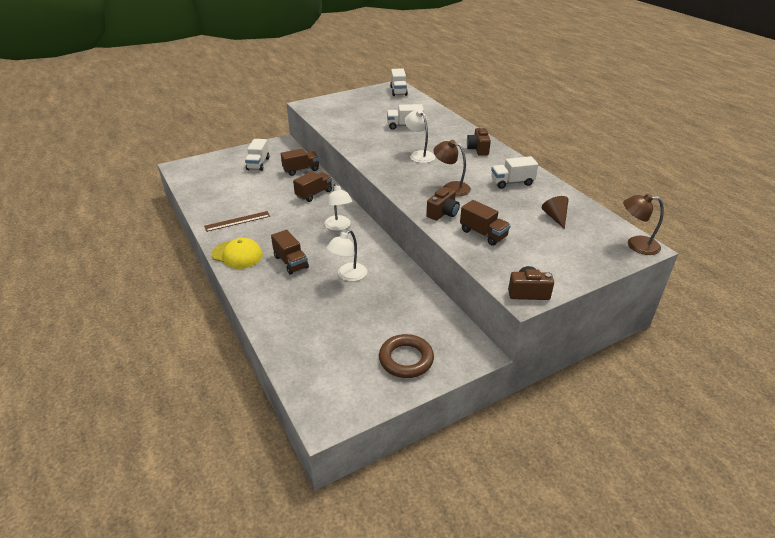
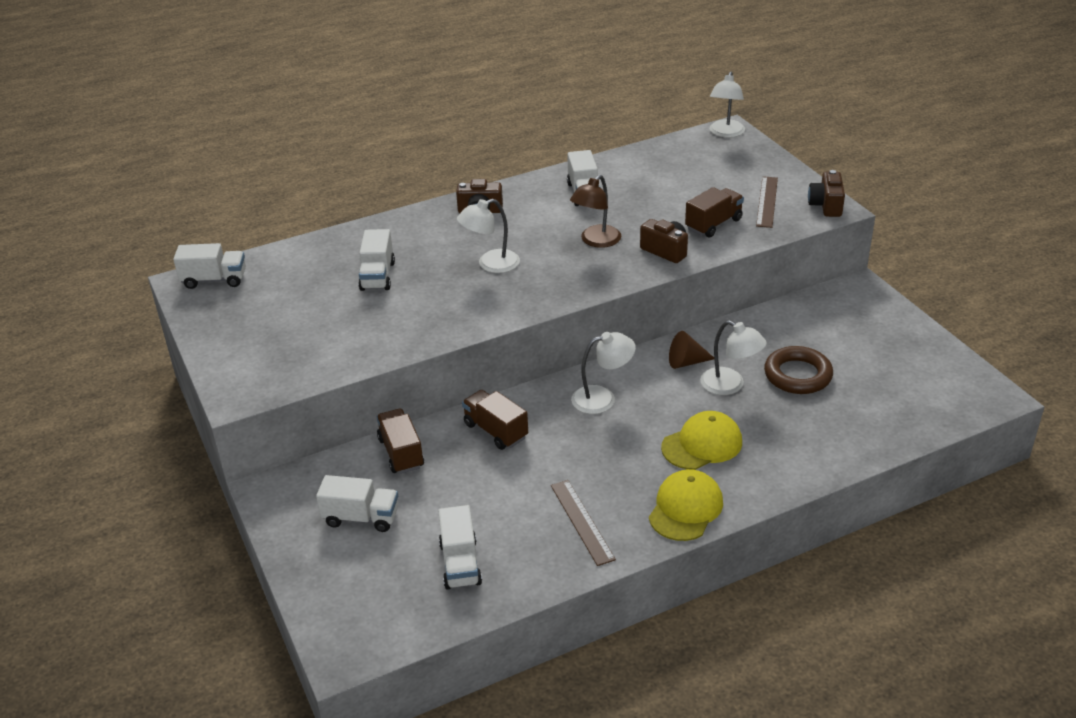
camera: 85 degrees left, 0 degrees up
(220, 189) = (460, 563): none -> white truck
(291, 262) = (702, 444): brown truck -> yellow cap
(406, 359) = (884, 337): brown ring -> brown ring (797, 375)
(525, 260) = (767, 201): none -> brown ruler
(555, 217) = (672, 173): brown cone -> brown cone (686, 362)
(636, 245) = (725, 133): brown lamp -> white lamp

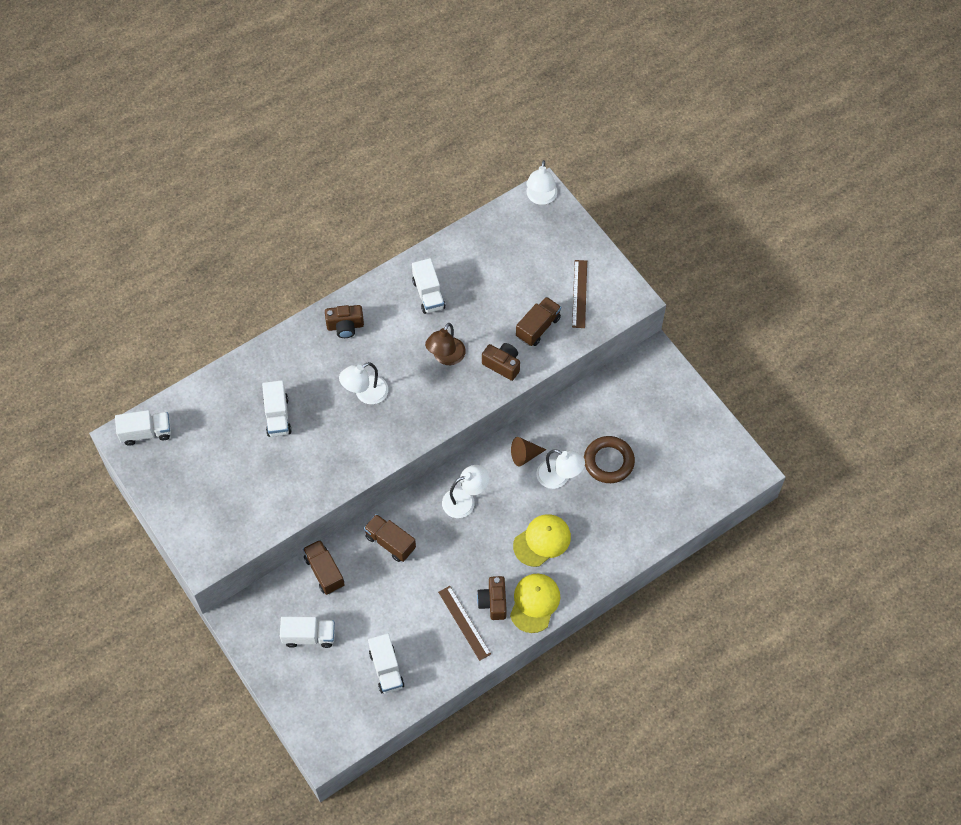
camera: 10 degrees left, 25 degrees up
(826, 205) = (627, 295): brown camera -> brown camera (493, 602)

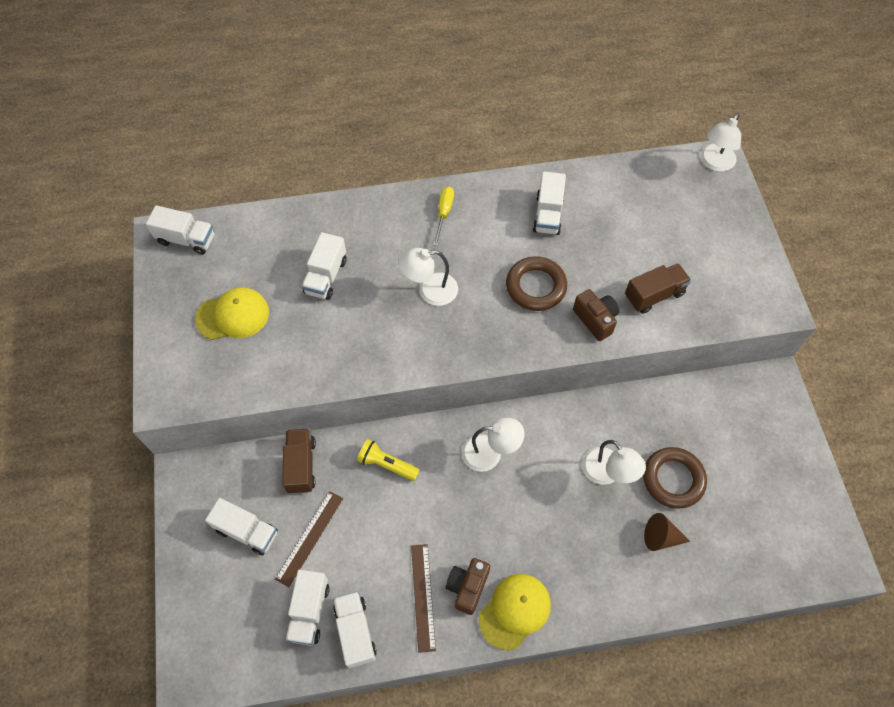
camera: 25 degrees right, 0 degrees up
(345, 326) = (444, 213): brown camera -> yellow screwdriver
(390, 542) = (386, 464): brown truck -> yellow flashlight
(427, 667) = (355, 631): none -> white truck
(446, 357) = (536, 286): brown lamp -> brown ring
(524, 455) = (579, 431): brown cone -> brown cone (661, 537)
(542, 541) = (556, 539): yellow cap -> yellow cap (233, 315)
(579, 294) = (717, 277): brown ruler -> brown ruler (309, 538)

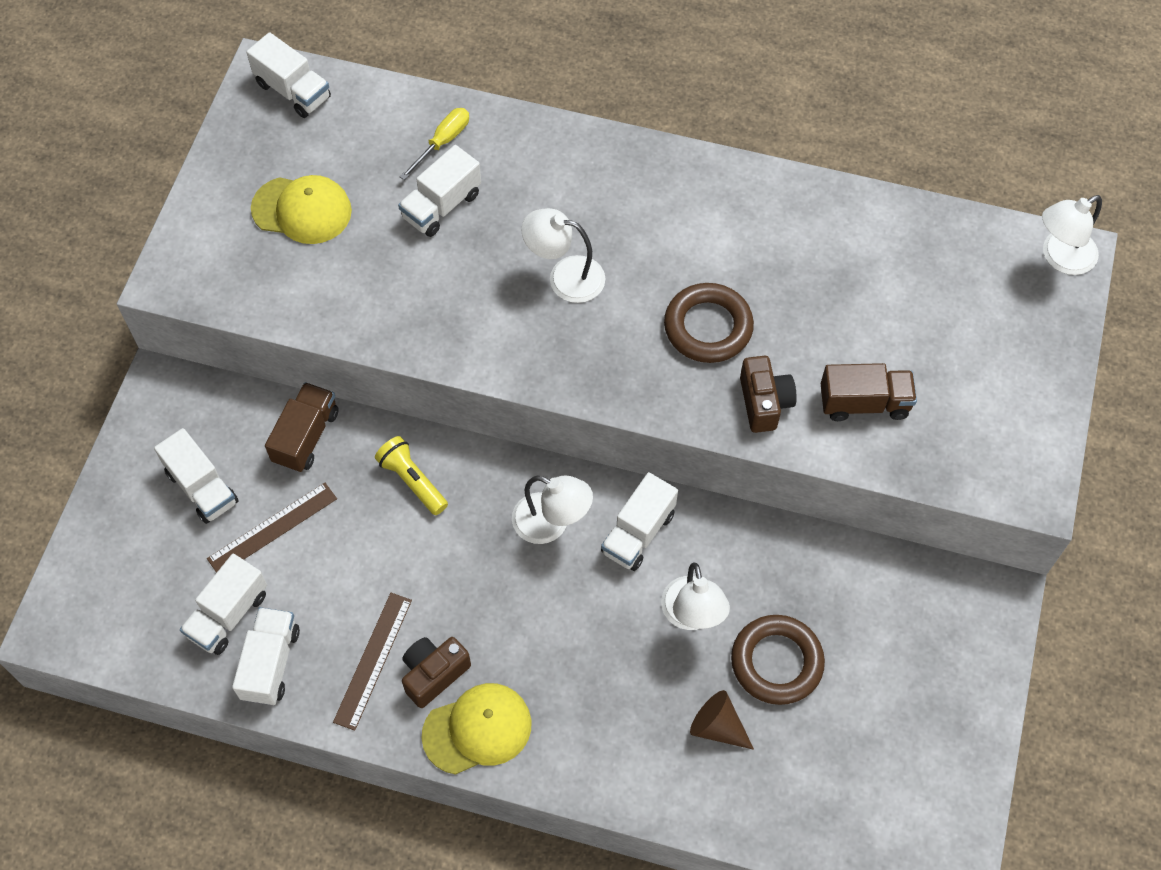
camera: 25 degrees right, 0 degrees up
(444, 213) = (638, 182): yellow screwdriver -> yellow screwdriver (443, 142)
(548, 214) = (779, 238): white truck -> white truck (638, 533)

